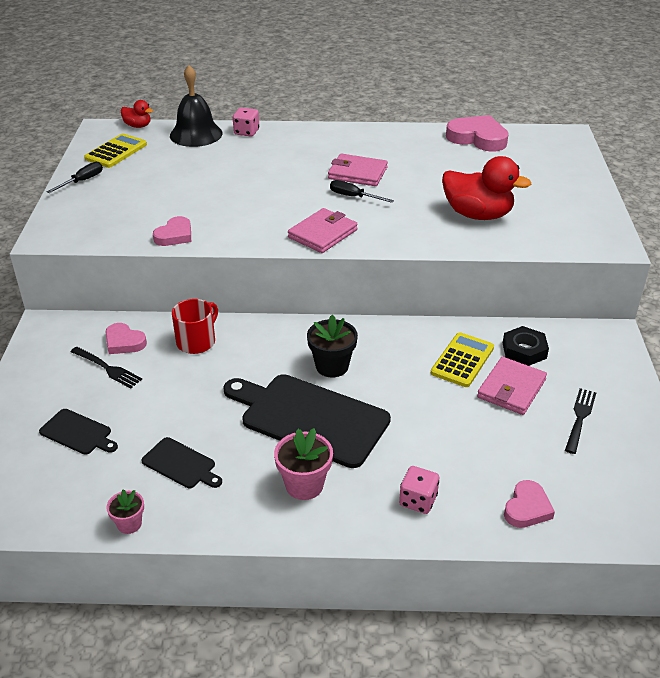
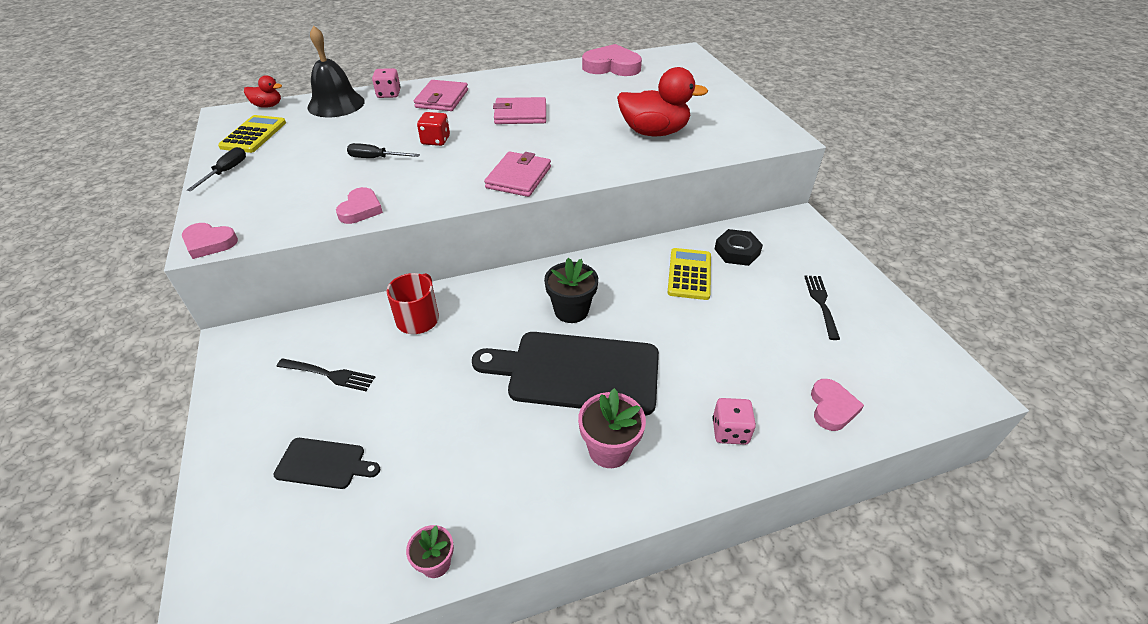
camera: 20 degrees left, 5 degrees up
(124, 342) = (336, 339): pink heart -> pink heart (209, 243)
(181, 464) = (464, 466): black cutting board -> none
(266, 185) = (435, 140): none -> red dice
(353, 197) = (529, 136): black screwdriver -> black screwdriver (376, 158)
(511, 388) = (747, 291): pink wallet -> pink wallet (442, 99)

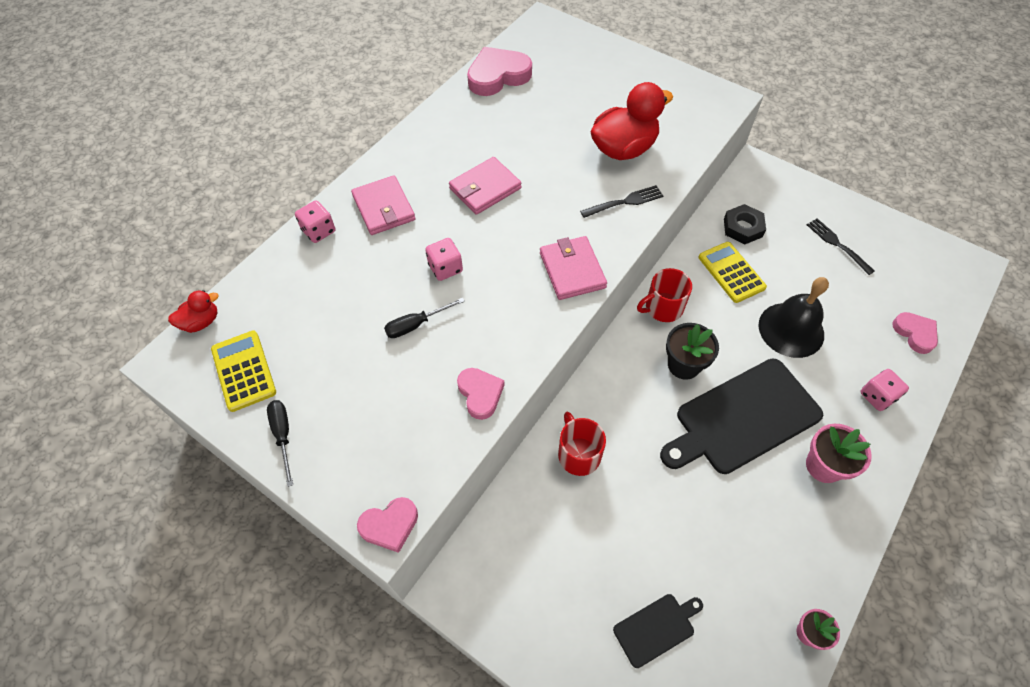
camera: 35 degrees left, 15 degrees up
(329, 375) = (570, 556): black fork -> black fork (625, 202)
(336, 104) = (278, 276): black bell -> black bell (791, 329)
(435, 140) = (445, 268): red dice -> pink dice
(600, 268) = (663, 307): none -> red mug

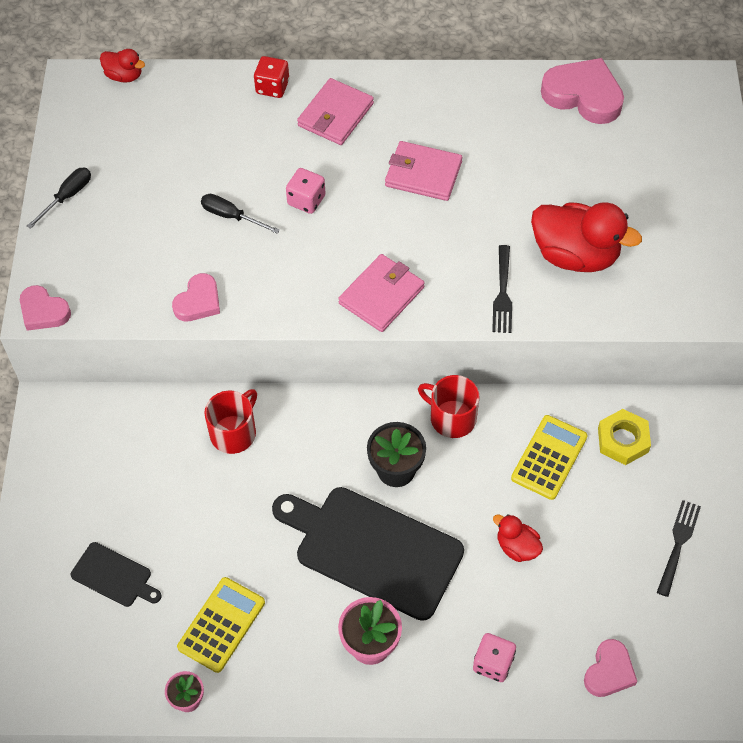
camera: 55 degrees right, 0 degrees up
(244, 371) = (102, 133): yellow calculator -> yellow calculator (221, 625)
(319, 231) = (272, 87): pink dice -> red dice
(625, 202) = (502, 293): black fork -> black fork turned 60 degrees clockwise
(743, 227) = (623, 440): black nut -> yellow nut
(791, 329) = (517, 547): black bell -> red duck

